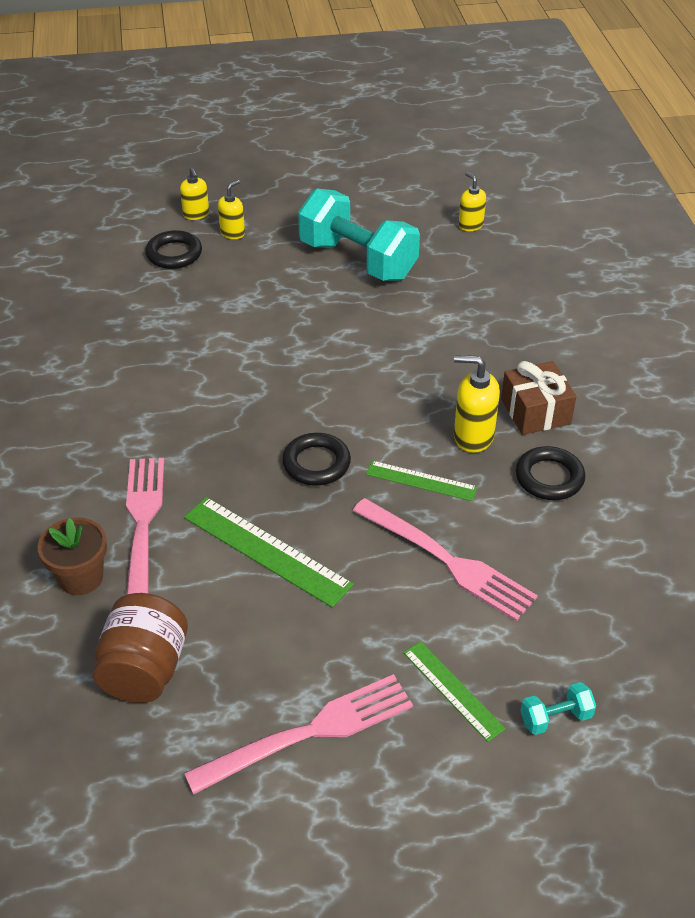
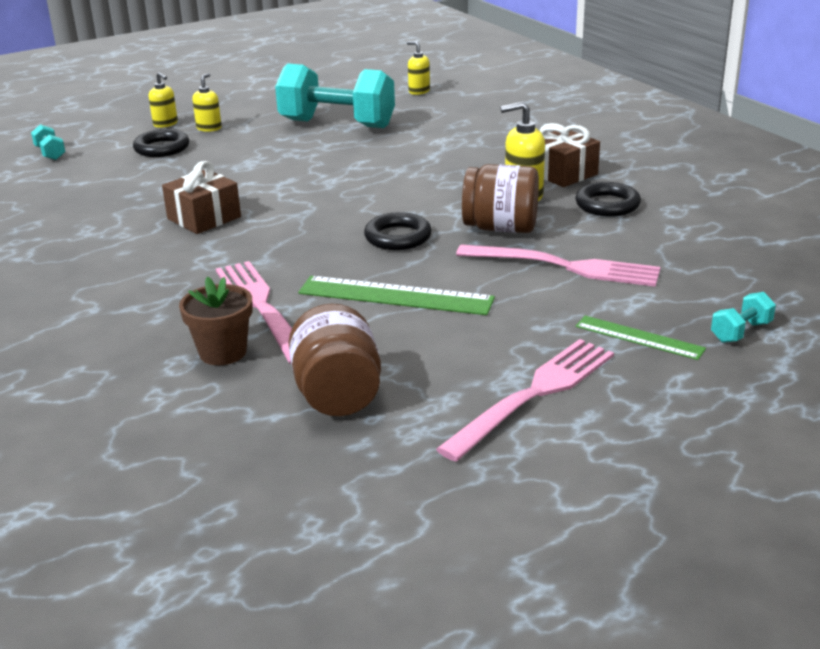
camera: 20 degrees left, 15 degrees down
(73, 234) = (50, 153): none -> turquoise dumbbell
(158, 377) = (204, 218): none -> brown gift
(421, 481) = (500, 228): green ruler -> brown jar

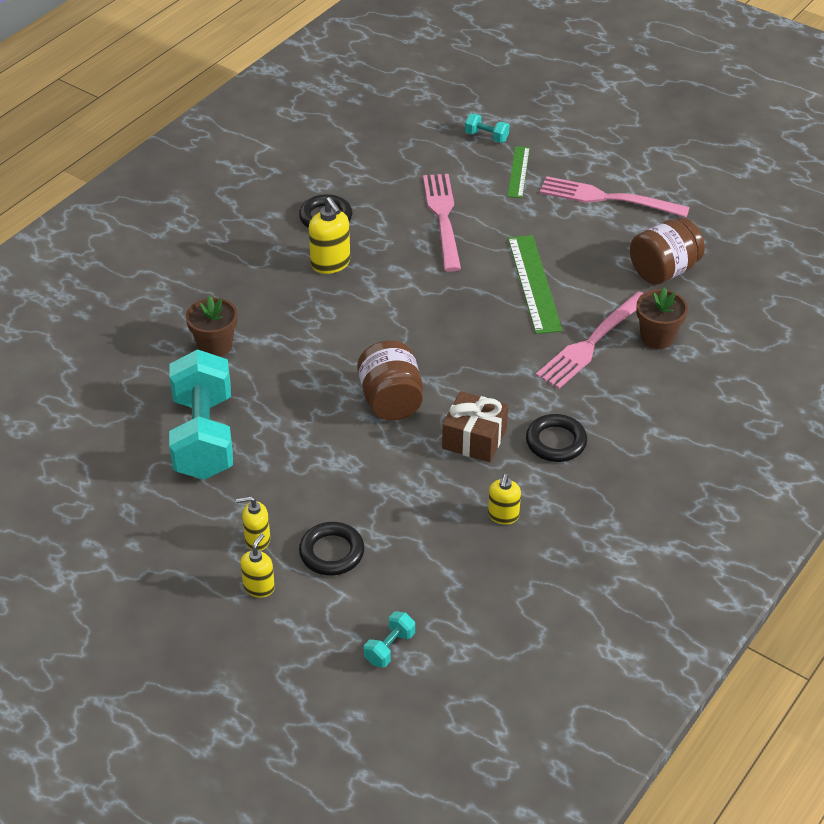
camera: 115 degrees left, 15 degrees up
(398, 237) = (444, 310): black ring -> black ring (556, 442)
(419, 91) = (74, 406): yellow soap dispenser -> yellow soap dispenser (503, 516)
(443, 138) = (215, 346): none -> brown flower pot
(500, 228) = (398, 261): brown jar -> brown jar (391, 401)
(562, 173) = (272, 252): brown gift -> none

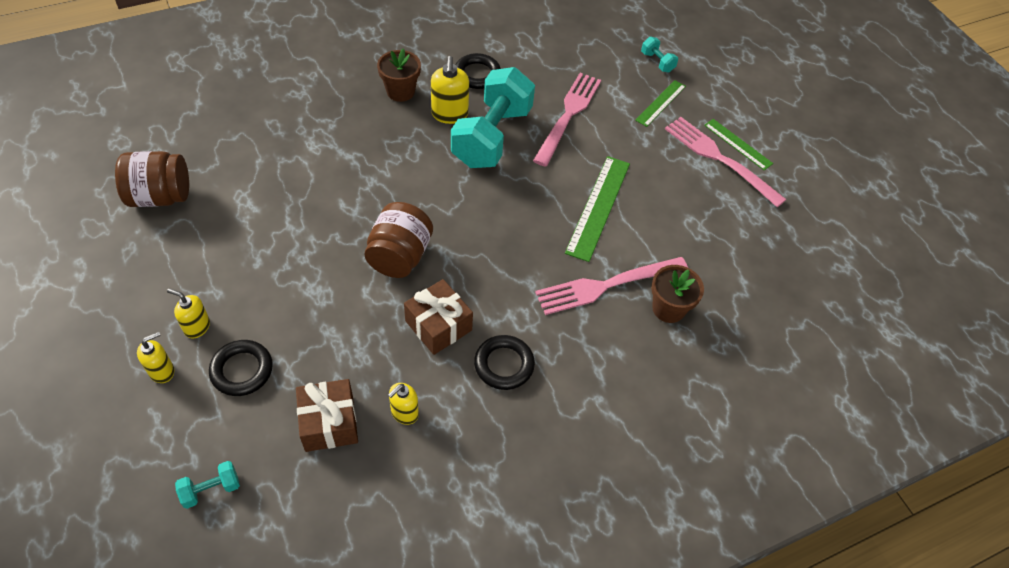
camera: 25 degrees right, 10 degrees up
(204, 436) = (235, 215): turquoise dumbbell -> turquoise dumbbell (492, 137)
(215, 346) = (308, 142): brown flower pot -> brown flower pot (400, 91)
(446, 553) = (329, 423): none -> brown gift
(614, 179) = (738, 144): none -> green ruler
(663, 271) = (720, 248): brown jar -> brown jar (160, 196)

